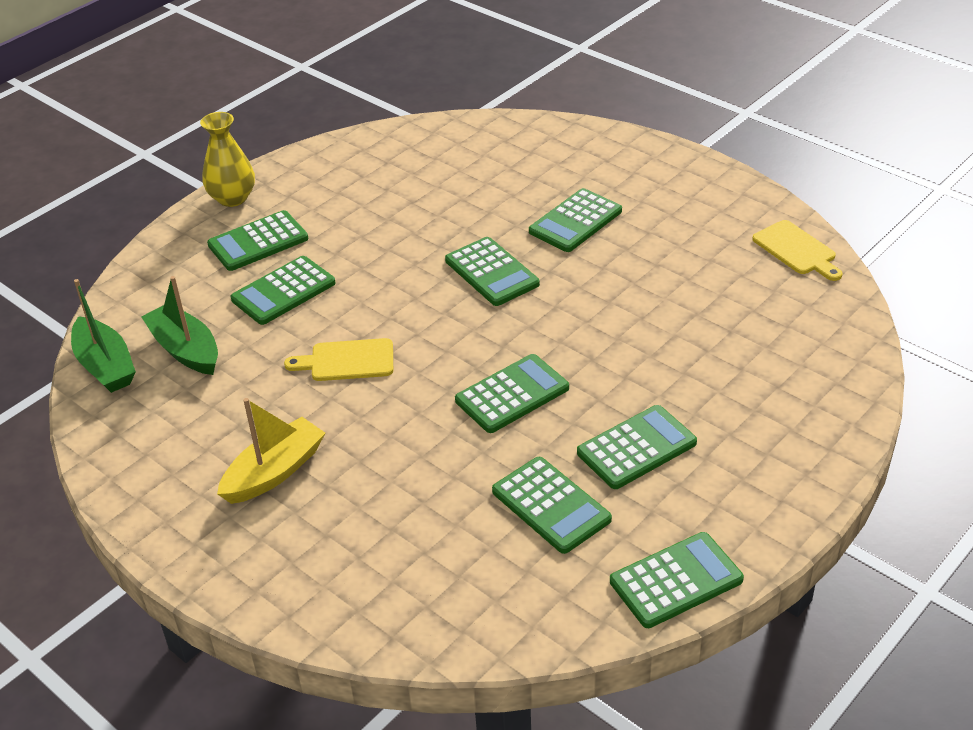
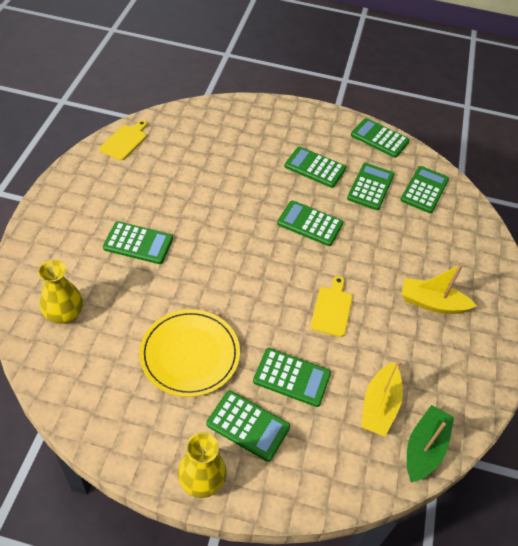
camera: 125 degrees left, 10 degrees up
(186, 350) = (379, 406): green boat -> yellow boat
(347, 361) = (332, 309): yellow cutting board -> yellow cutting board turned 135 degrees counterclockwise
(378, 224) = (190, 354): none -> yellow plate
(492, 272) = (212, 268): green calculator -> green calculator (424, 190)
(501, 151) = (64, 314): none -> yellow vase

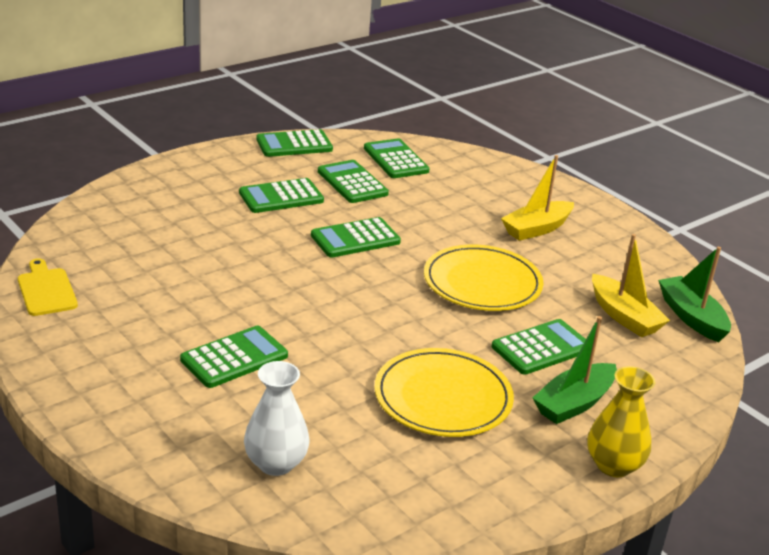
camera: 50 degrees left, 20 degrees down
(64, 314) = (276, 463): yellow vase -> white vase
(248, 426) = (574, 403): green calculator -> green boat
(332, 309) = (482, 283): yellow cutting board -> yellow plate

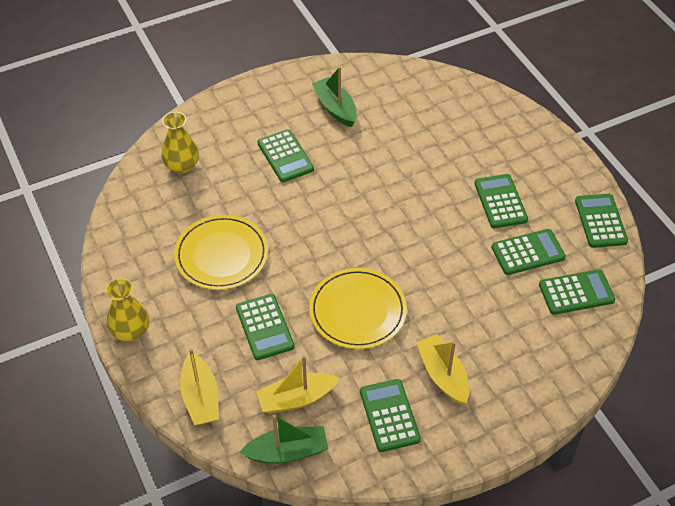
camera: 105 degrees right, 20 degrees up
(46, 290) = (374, 74): yellow cutting board -> none
(276, 463) = (182, 166): white vase -> yellow vase
(355, 239) = (431, 240): green calculator -> green calculator (389, 415)
(574, 403) = (197, 328): green boat -> green boat (335, 108)
(670, 387) = (200, 397): none -> yellow boat

